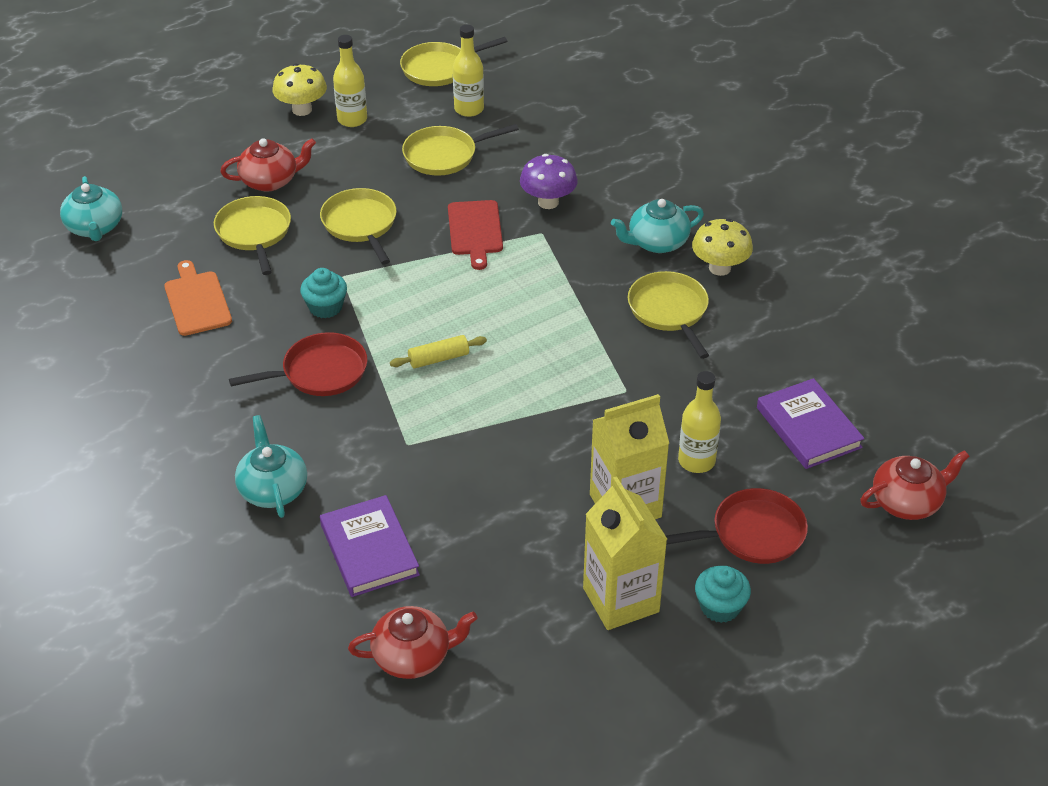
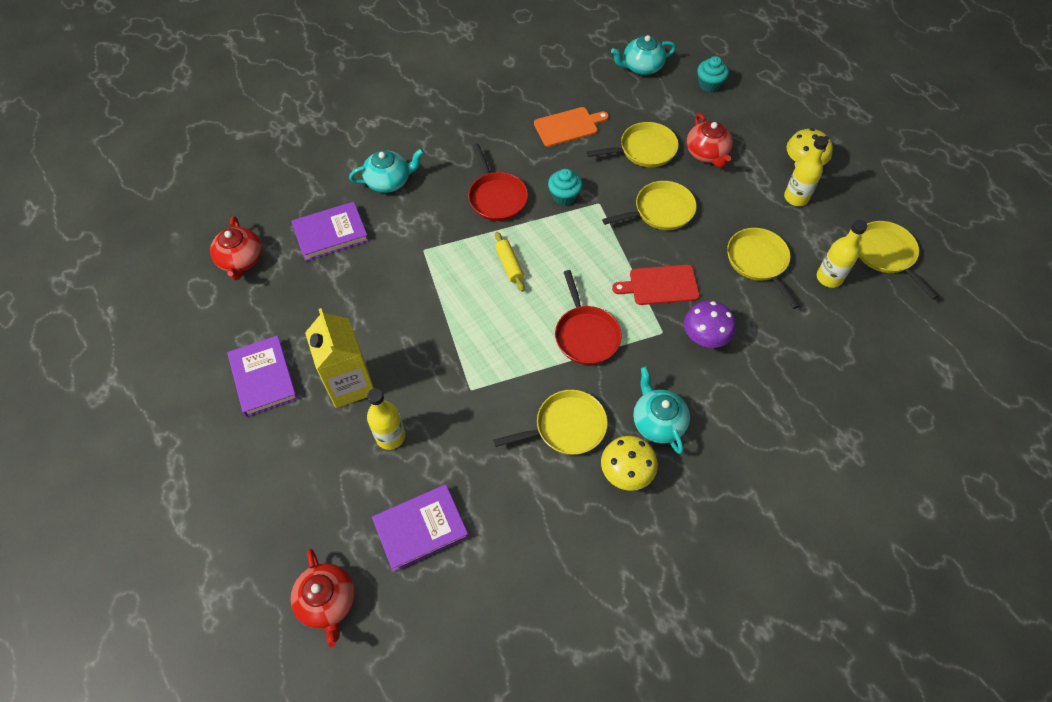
camera: 90 degrees right, 15 degrees up
(621, 600) = (263, 378): yellow carton -> purple book
(720, 607) = (245, 442): turquoise cupcake -> turquoise cupcake (709, 84)
(752, 533) = (311, 472): red pan -> red pan (586, 335)

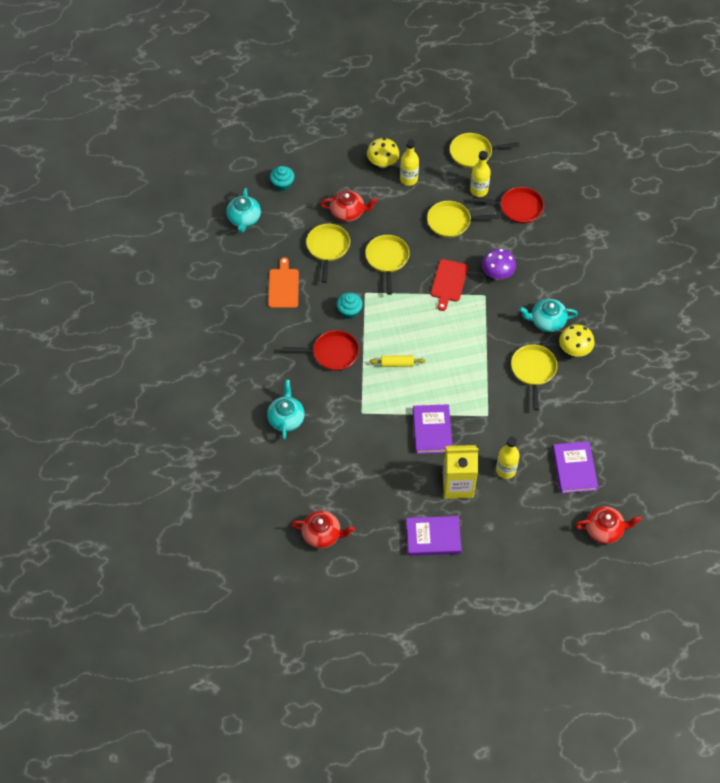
camera: 70 degrees left, 0 degrees up
(331, 233) = (321, 469): purple book -> purple book (432, 430)
(586, 335) = (470, 337): red pan -> red pan (518, 208)

